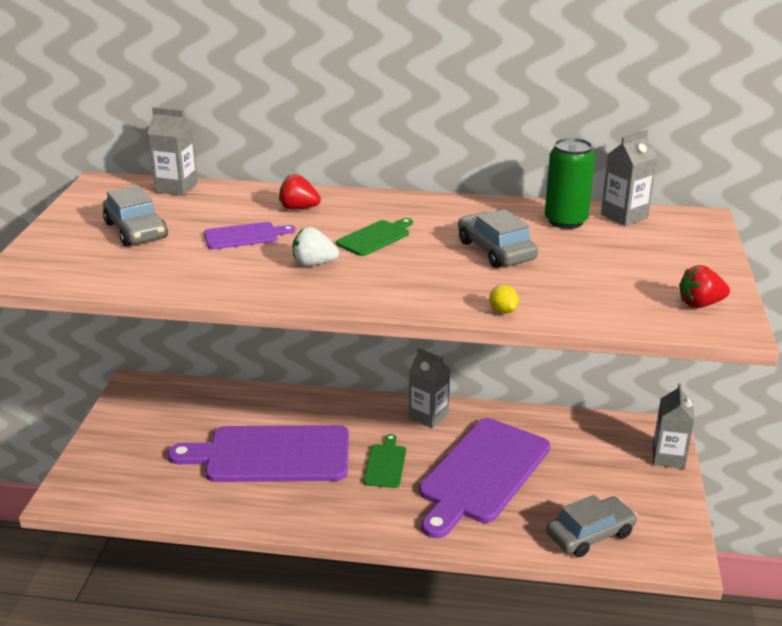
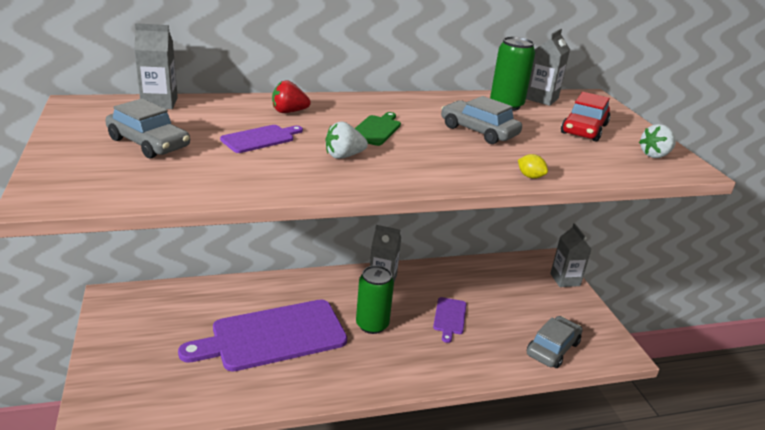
camera: 25 degrees left, 0 degrees up
(385, 464) = (372, 325): green cutting board -> green can
(482, 474) = (449, 317): purple cutting board -> purple cutting board, size x0.44
(638, 261) = (584, 129): none -> red car
(700, 304) = (655, 155): red strawberry -> white strawberry

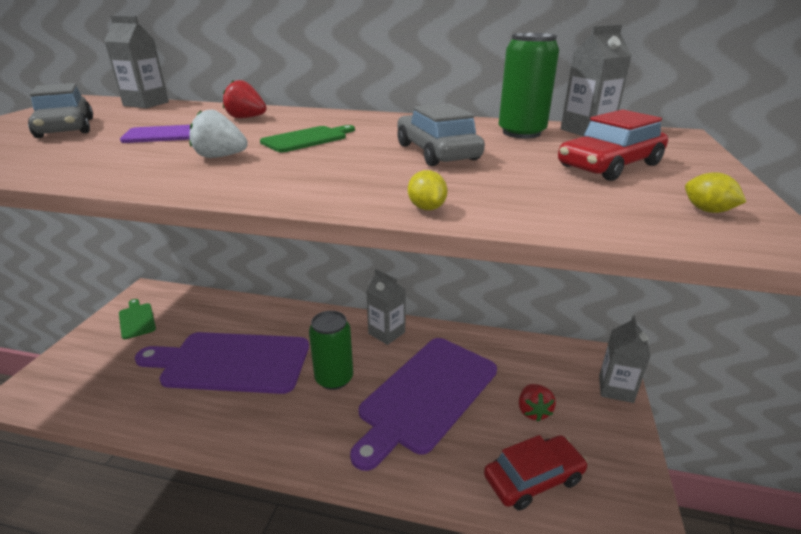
camera: 30 degrees right, 0 degrees up
(135, 325) = (136, 319): none -> green cutting board
(449, 317) = (426, 395): purple cutting board -> purple cutting board, size x2.27
(525, 308) = (533, 411): none -> red strawberry
(552, 348) = (533, 478): grey car -> red car
(655, 155) = (707, 210): white strawberry -> yellow lemon

